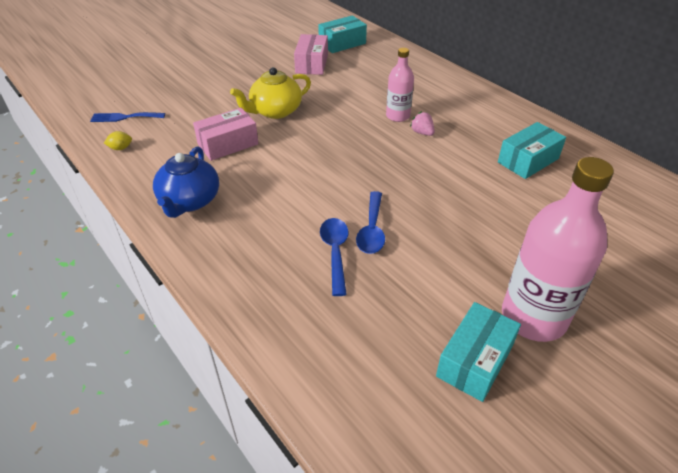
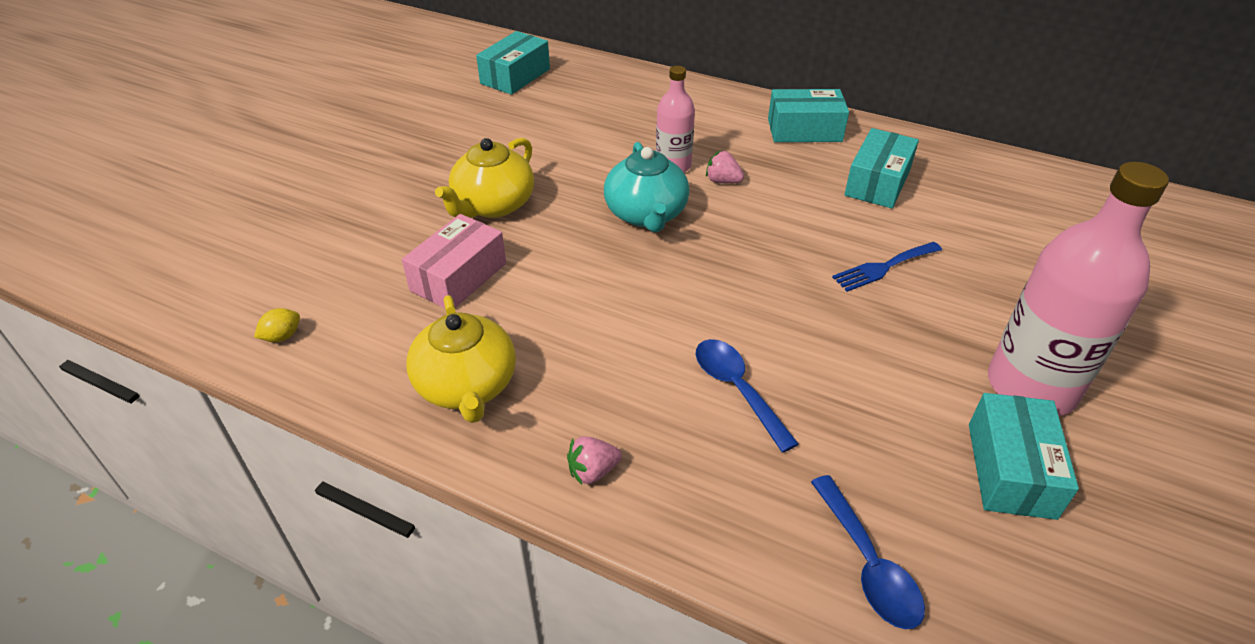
camera: 25 degrees left, 0 degrees up
(124, 117) = (248, 282): blue fork -> blue fork (883, 267)
(189, 201) = (467, 386): blue teapot -> yellow teapot
(220, 267) = (593, 471): none -> pink strawberry
(312, 64) = (493, 118): pink box -> none
(359, 139) = (646, 214): none -> turquoise teapot
(372, 230) = (760, 340): blue spoon -> blue spoon (868, 564)
(502, 116) = (804, 130): none -> turquoise box

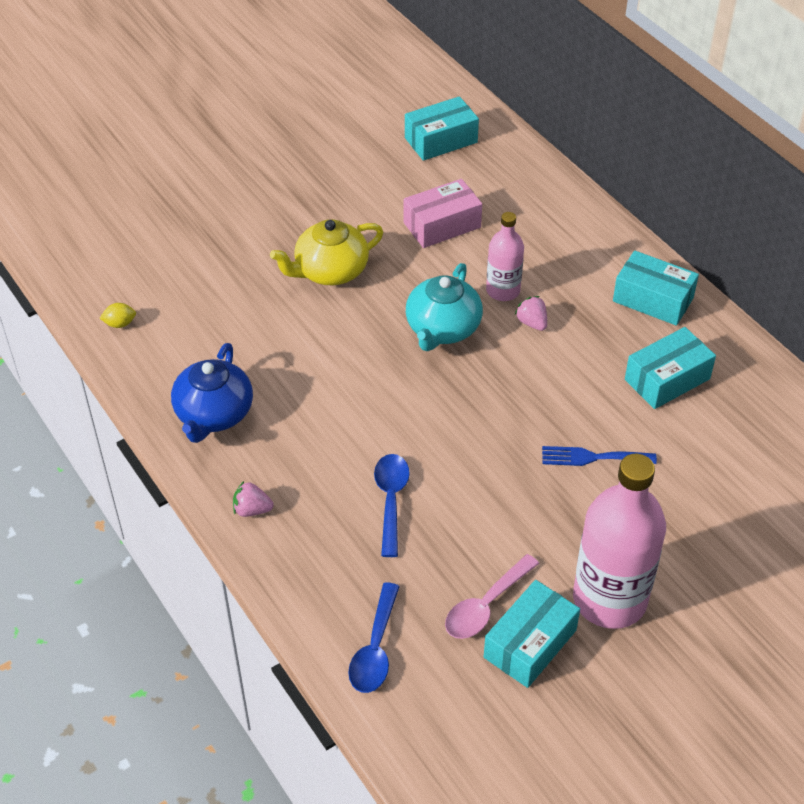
camera: 30 degrees right, 5 degrees up
(458, 277) = (263, 326): pink box -> pink box (442, 225)
(467, 386) = (213, 414): yellow teapot -> blue teapot
(931, 452) = (486, 605): none -> pink spoon

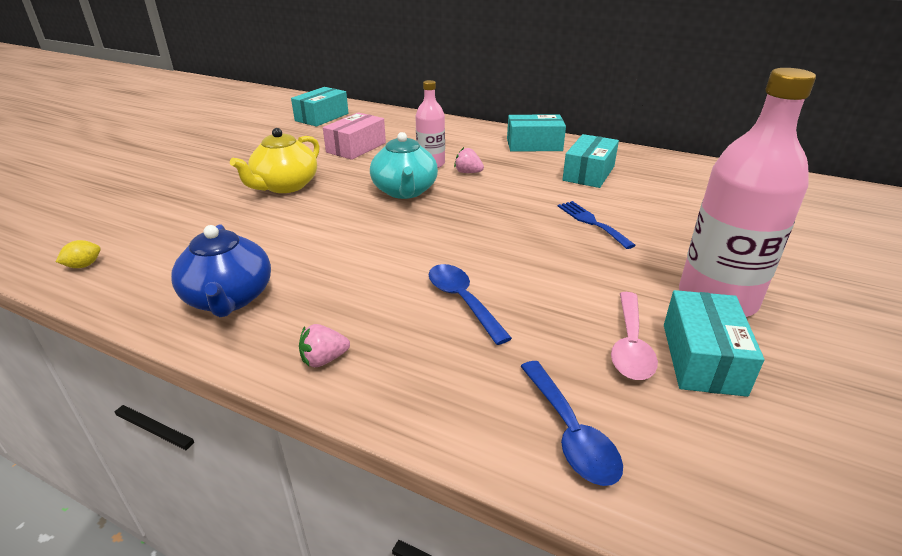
camera: 30 degrees left, 15 degrees down
(592, 457) = (592, 222): blue fork -> blue fork turned 90 degrees clockwise

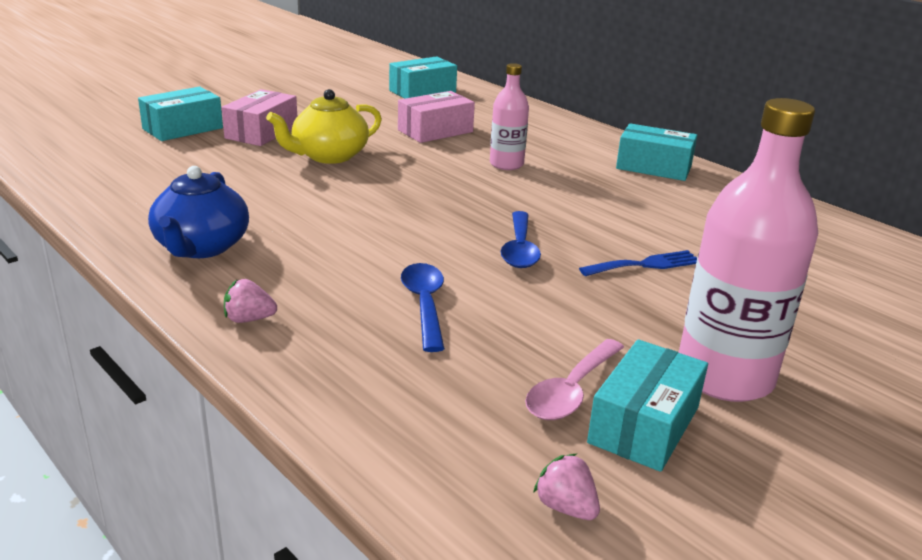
camera: 20 degrees right, 5 degrees down
(84, 265) = (96, 189): yellow lemon -> none
(211, 176) = (262, 132): none -> pink box
(405, 191) = (452, 187): turquoise teapot -> none
(468, 172) = (542, 182): pink strawberry -> pink strawberry (566, 507)
(570, 432) = (433, 443): blue spoon -> blue spoon (519, 249)
(588, 173) = (695, 212): turquoise box -> turquoise box (183, 128)
(592, 222) = (645, 265): blue fork -> blue fork turned 75 degrees clockwise

